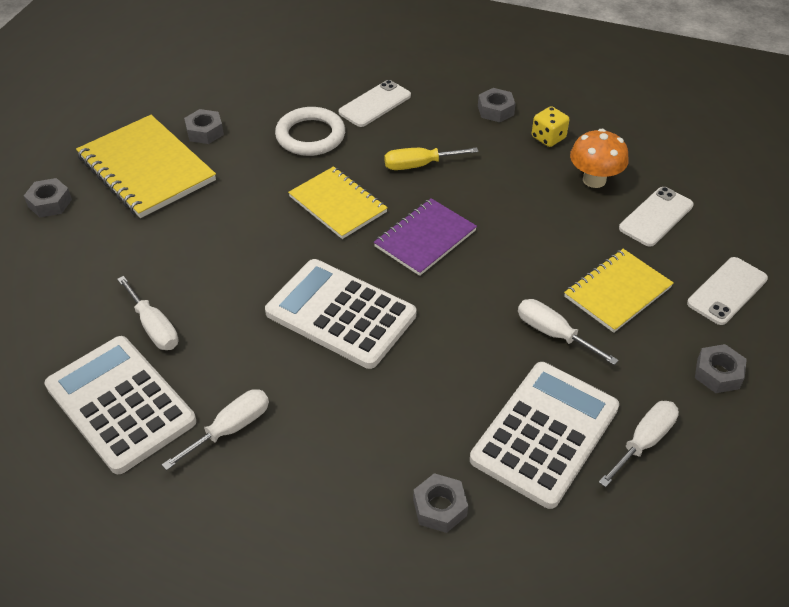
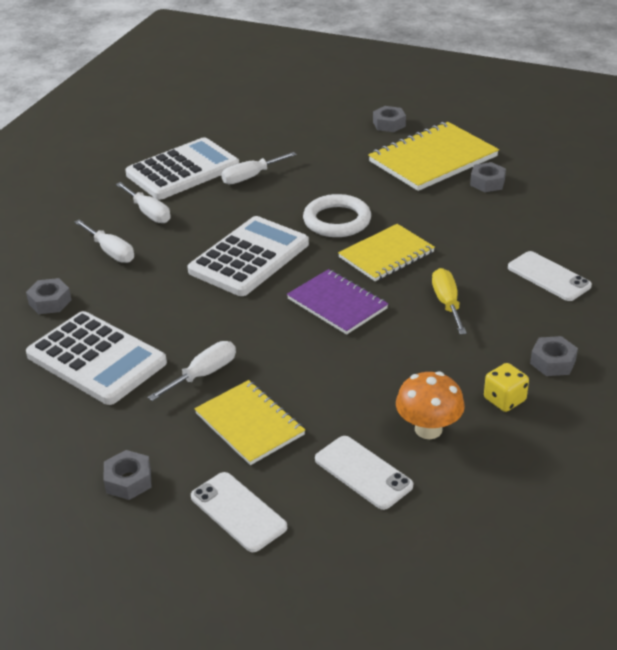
camera: 95 degrees right, 10 degrees down
(310, 136) = (488, 238): white ring -> white ring (337, 220)
(644, 442) = (69, 416): white screwdriver -> white screwdriver (111, 252)

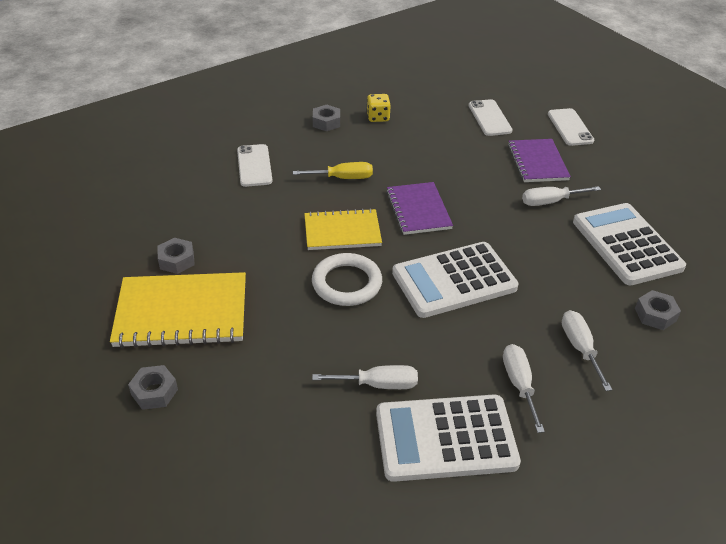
camera: 150 degrees left, 5 degrees up
(128, 481) = (627, 163): grey nut -> none
(249, 424) = (537, 162): yellow notebook -> purple notebook
(428, 429) = (435, 121): orange mushroom -> none
(447, 303) = (343, 178): yellow screwdriver -> yellow screwdriver turned 120 degrees counterclockwise

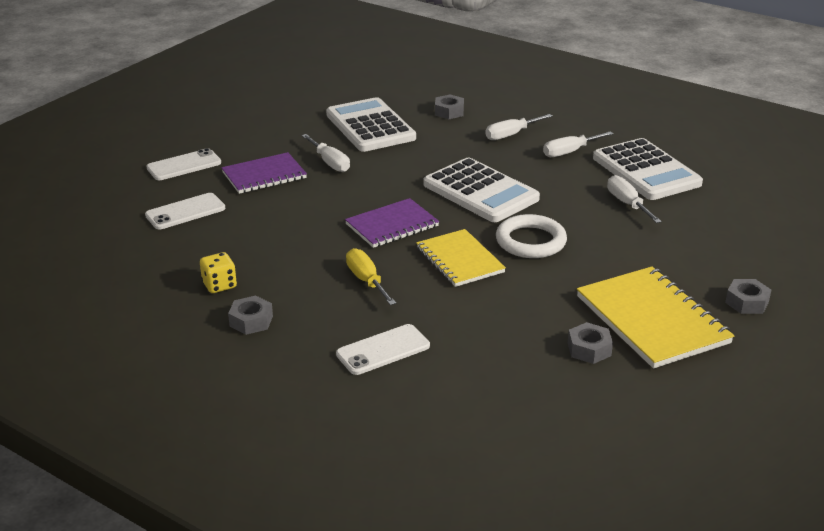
camera: 110 degrees left, 10 degrees down
(626, 244) = (370, 126): white calculator -> white calculator turned 105 degrees clockwise

